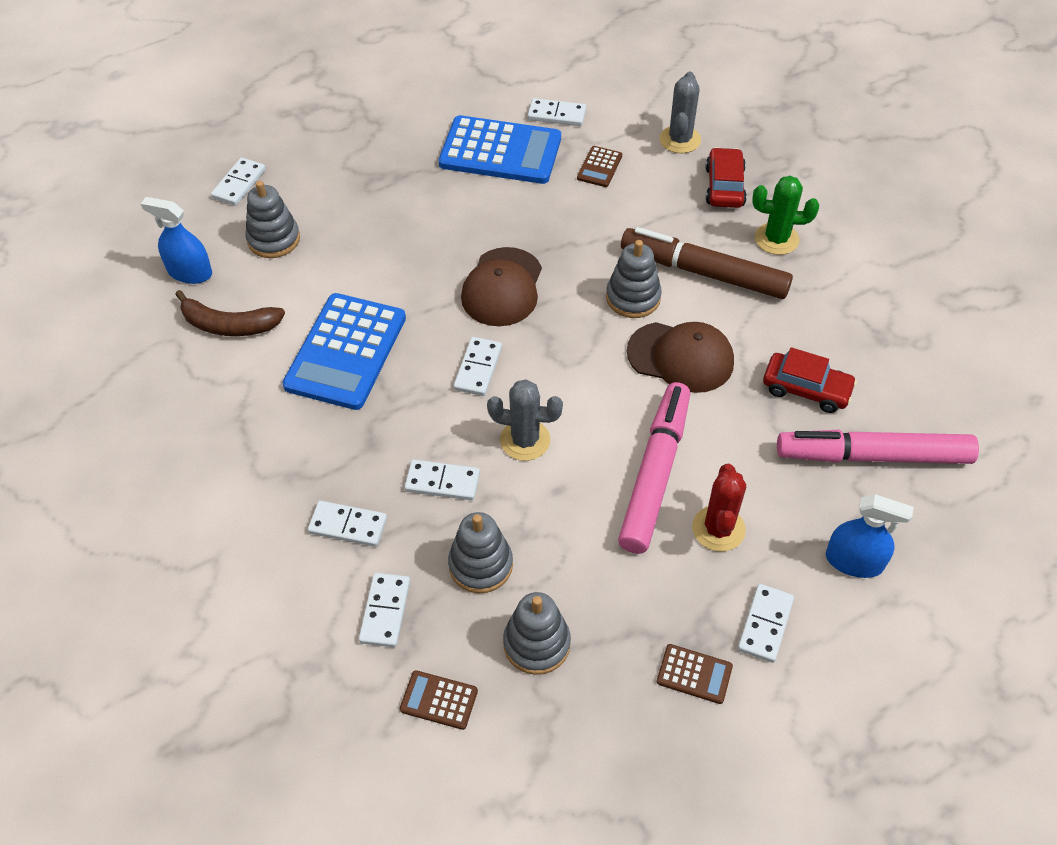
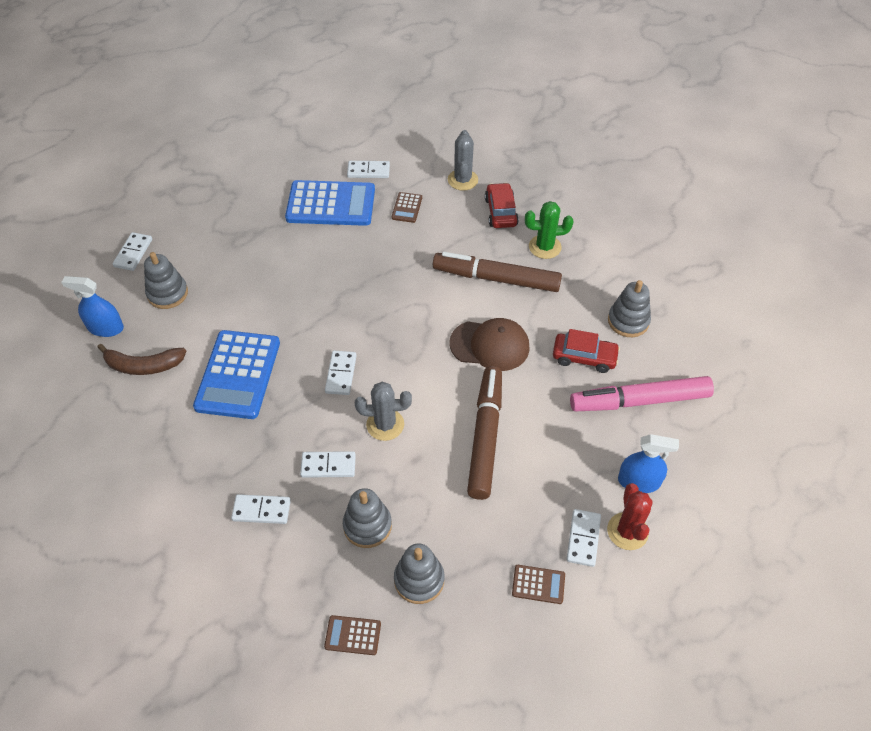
camera: 10 degrees left, 0 degrees up
(385, 611) = (301, 573): white domino -> none
(502, 287) = (349, 309): brown cap -> none
(633, 298) = (447, 304): grey stacking toy -> grey stacking toy (628, 321)
(655, 473) = (485, 436): pink marker -> brown marker
(718, 529) = (538, 471): red cactus -> red cactus (627, 531)

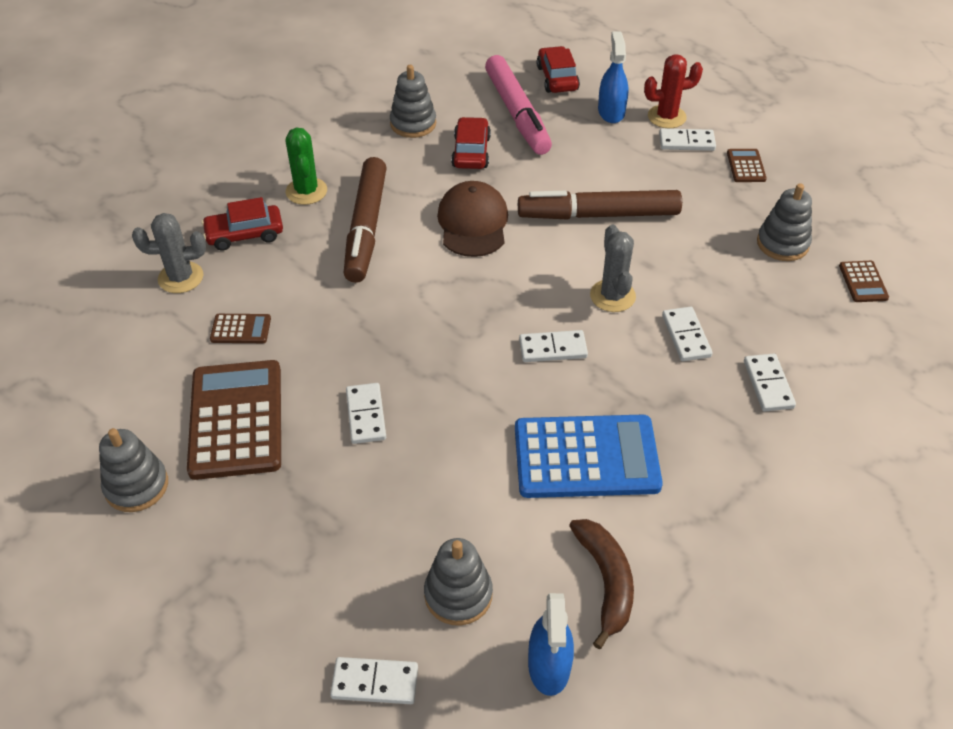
camera: 100 degrees left, 5 degrees down
(331, 204) = (236, 419): blue calculator -> brown calculator
(367, 526) = (744, 290): grey stacking toy -> grey stacking toy (136, 486)
(368, 171) = (158, 386): white domino -> white domino (366, 415)
(699, 445) = (557, 78): none -> red car

